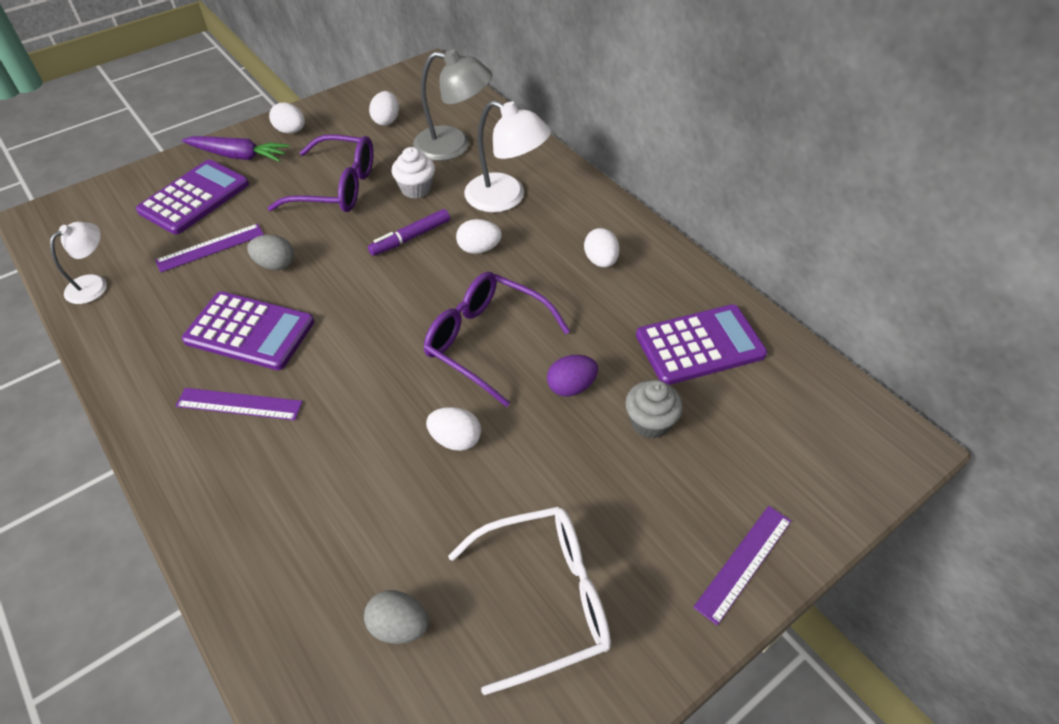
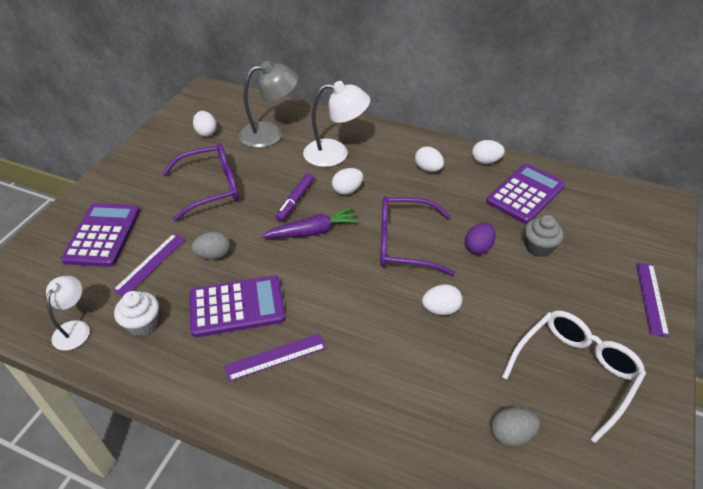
camera: 30 degrees left, 5 degrees down
(239, 156) = (112, 193): purple carrot -> purple carrot (313, 231)
(291, 131) = (138, 163): white egg -> white egg (485, 161)
(416, 189) = (269, 169): white cupcake -> white cupcake (143, 324)

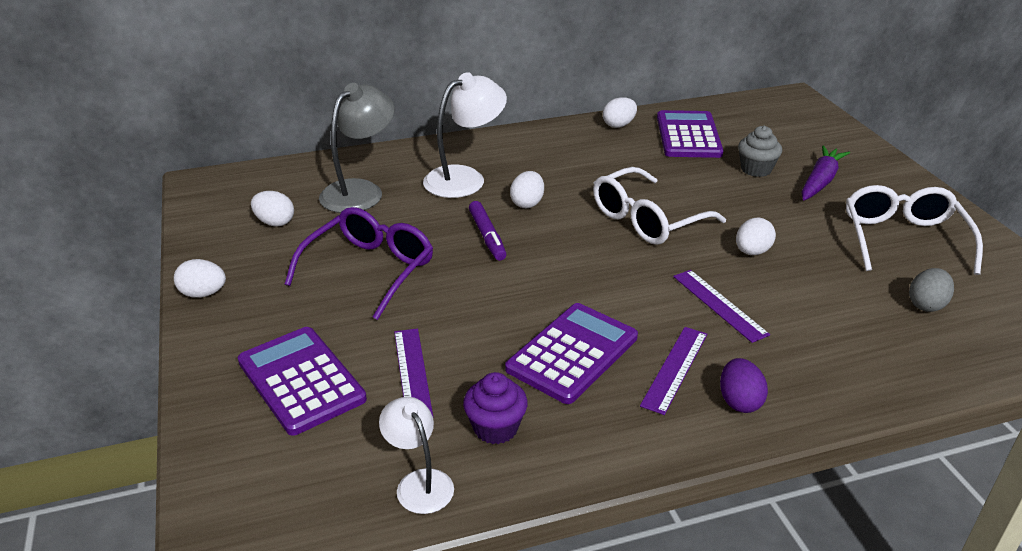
camera: 40 degrees left, 10 degrees down
(143, 324) = (495, 428): white cupcake -> purple cupcake
(213, 255) = (475, 326): grey egg -> none
(313, 231) = (547, 252): purple carrot -> purple carrot (820, 181)
(404, 243) = (647, 219): purple glasses -> white glasses
(428, 169) = (577, 152): white egg -> white egg (203, 294)
(478, 247) = (711, 192): purple egg -> purple egg (739, 401)
(651, 298) = (877, 164): purple ruler -> purple ruler (719, 305)

